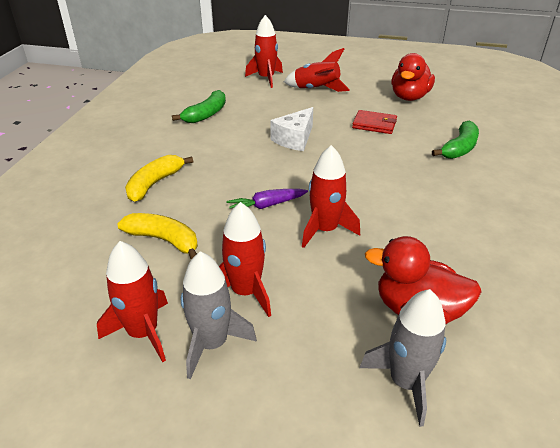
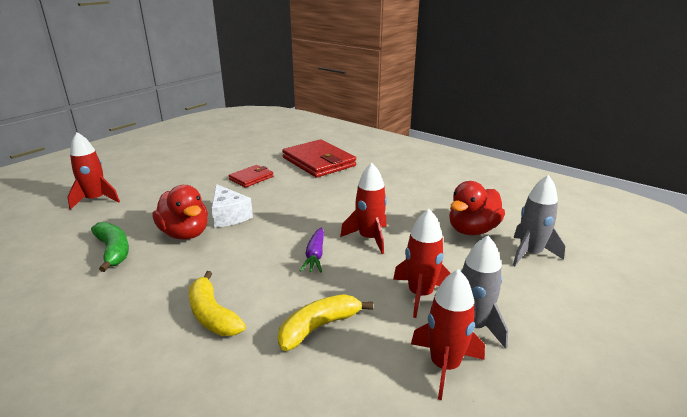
camera: 65 degrees left, 10 degrees down
(316, 90) = (160, 183): red rocket -> none
(409, 97) = (231, 154): red duck -> red duck (185, 234)
(459, 148) = (319, 162): green banana -> red wallet

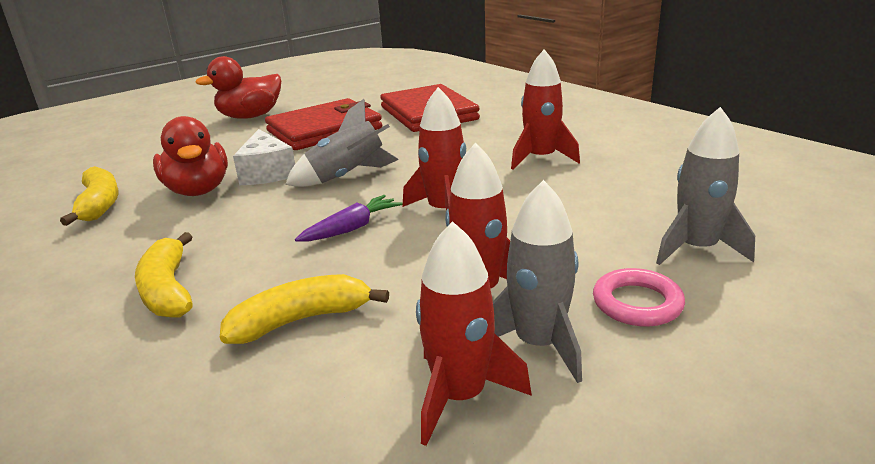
camera: 15 degrees right, 0 degrees up
(96, 200) = (118, 147): red rocket -> red rocket (540, 158)
(113, 251) = (99, 205): green banana -> yellow banana
(251, 178) = (324, 130): red wallet -> red wallet, size x1.89
(289, 216) = (347, 177): none -> grey rocket
(315, 256) = (352, 228): purple carrot -> purple carrot turned 150 degrees counterclockwise
(472, 230) = (614, 210): red duck -> red duck (250, 116)
(514, 293) = (637, 303): none -> pink ring

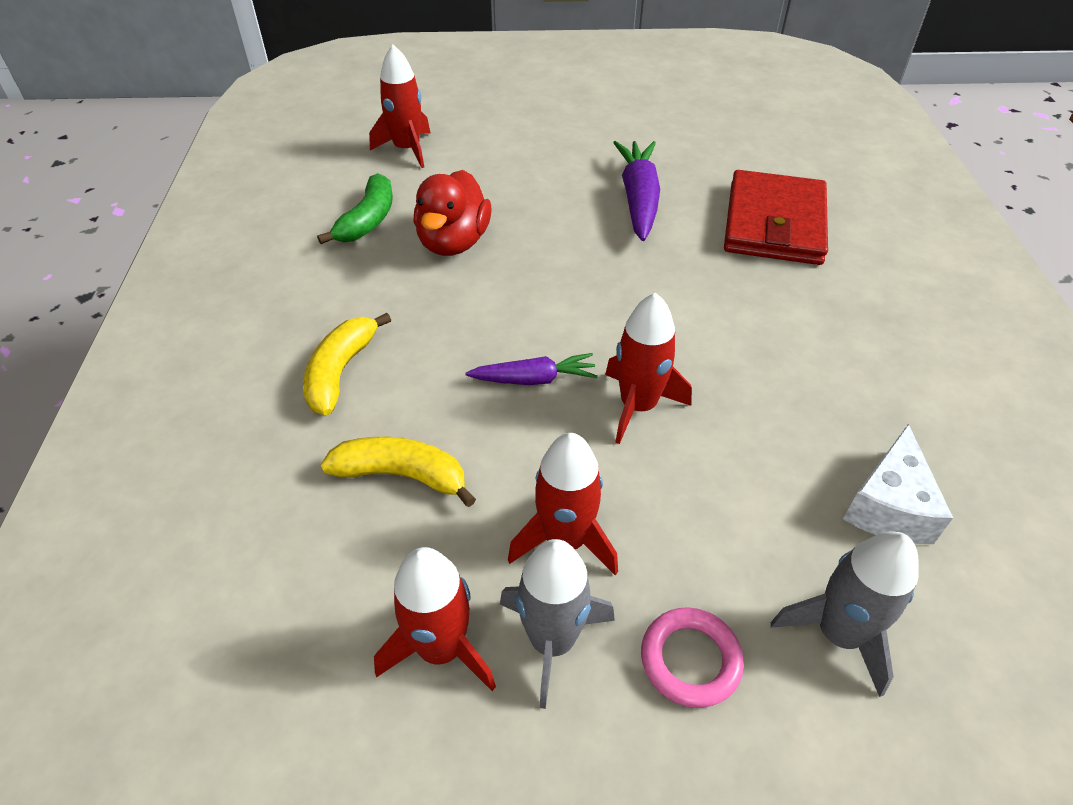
camera: 35 degrees right, 20 degrees up
(99, 205) = (368, 220): yellow banana -> green banana
(250, 116) = (585, 136): red duck -> none
(267, 172) = (529, 246): white cheese -> white cheese (889, 506)
(324, 130) = (638, 199): red wallet -> purple carrot
(347, 177) = (594, 295): grey rocket -> none
(540, 158) = (822, 379): red rocket -> red rocket (407, 150)

